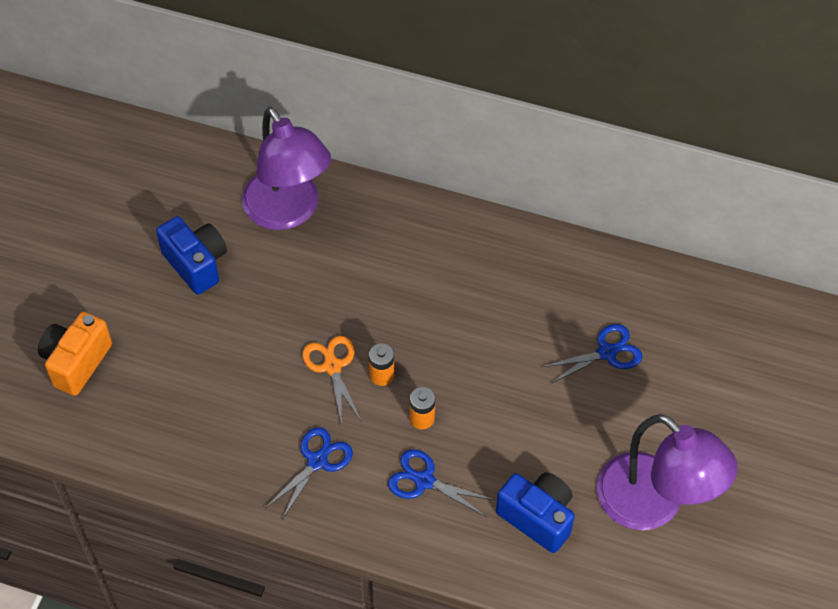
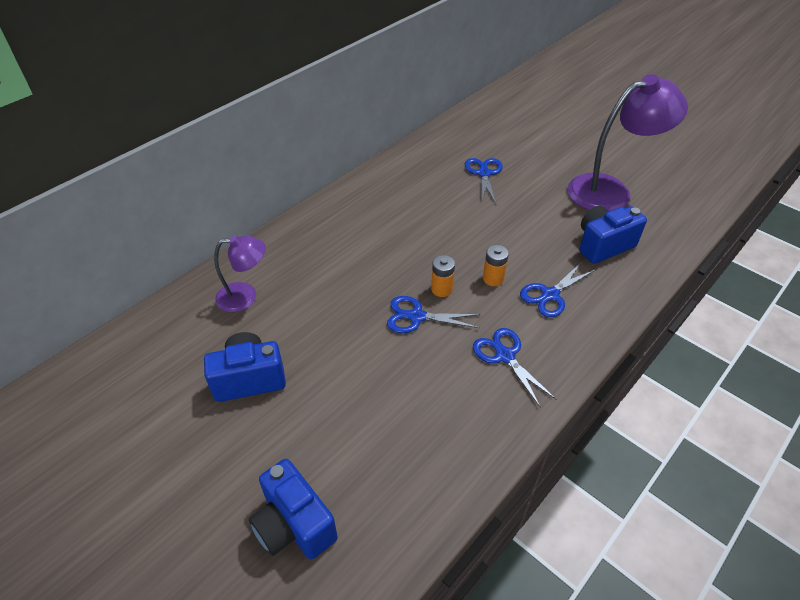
camera: 65 degrees left, 10 degrees down
(76, 362) = (294, 525): orange camera -> blue camera
(288, 212) = (245, 296): purple lamp -> purple lamp, size x0.56
(332, 366) = (416, 316): orange scissors -> blue scissors

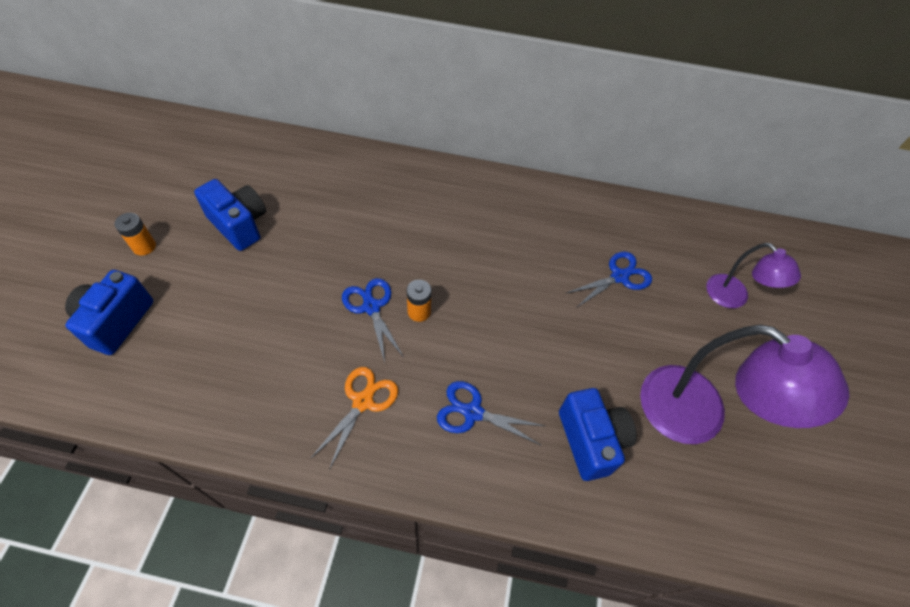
camera: 55 degrees right, 10 degrees up
(245, 296) = (323, 178): purple lamp -> purple lamp (734, 298)
(493, 278) = (462, 349): orange battery -> orange battery (144, 246)
(505, 355) = (363, 401): blue scissors -> orange scissors
(603, 245) = (590, 440): blue camera -> blue camera turned 45 degrees clockwise

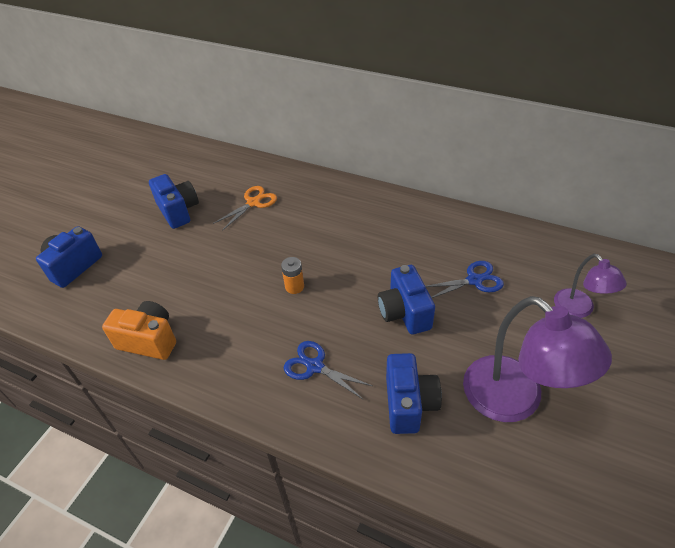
camera: 20 degrees right, 10 degrees down
(144, 246) = (108, 219): orange battery -> none
(256, 412) = (149, 340): none -> orange camera
(363, 401) = (230, 345): orange scissors -> orange scissors (253, 202)
(371, 307) = (258, 278): blue scissors -> none
(555, 328) = (404, 313): none -> blue camera

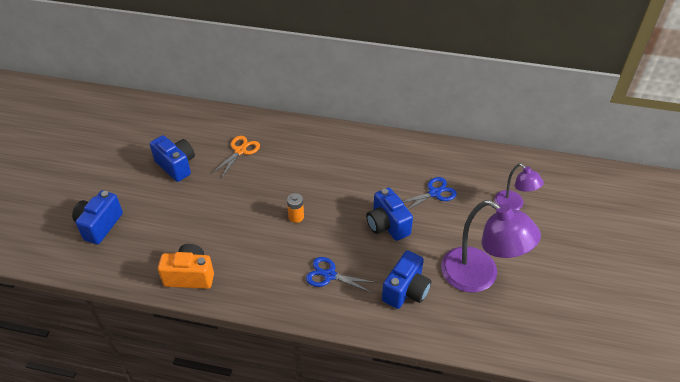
camera: 15 degrees left, 0 degrees up
(409, 404) = (406, 291): blue camera -> blue camera turned 45 degrees clockwise

